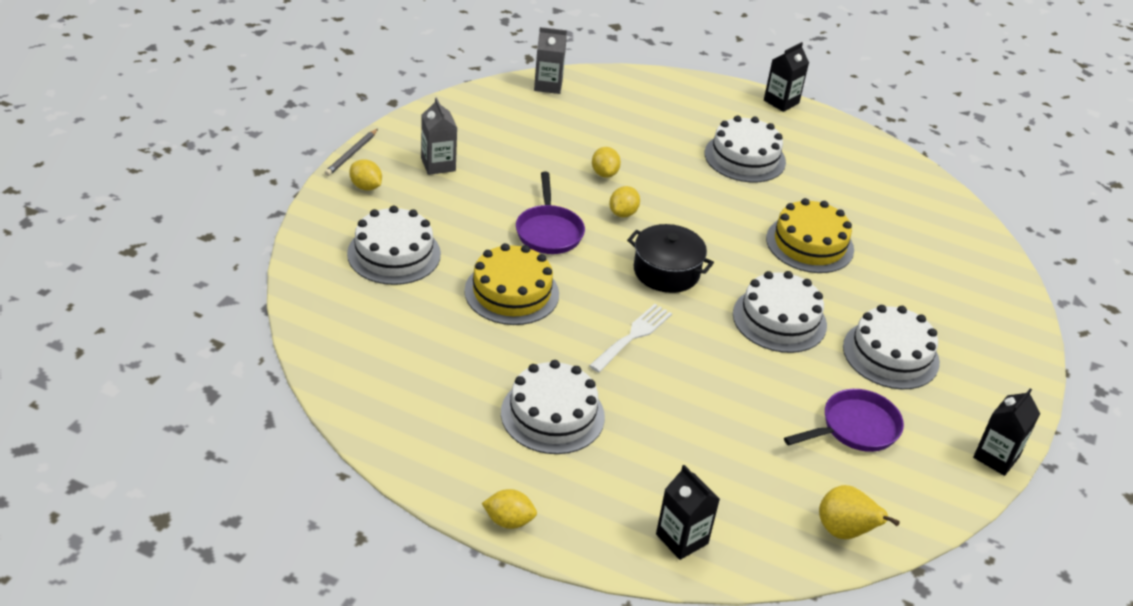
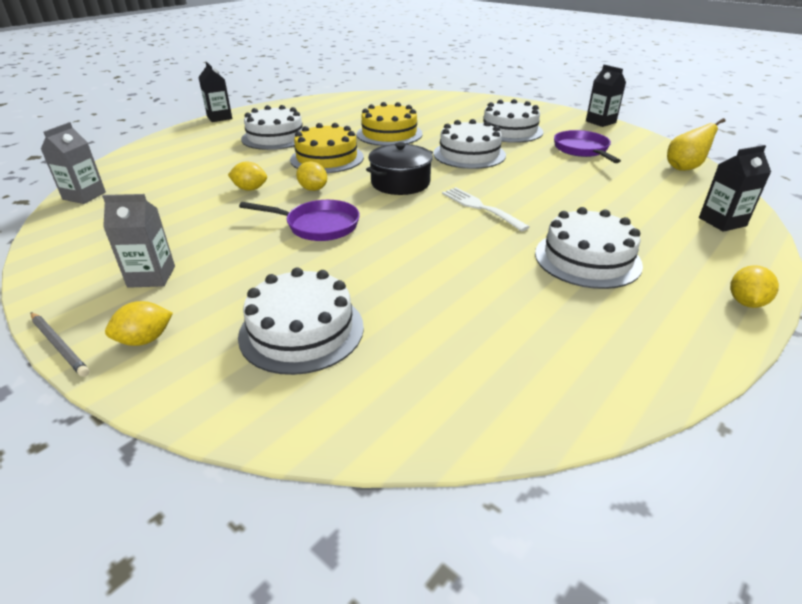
camera: 70 degrees left, 5 degrees down
(511, 292) = (404, 257): yellow cake -> yellow cake (327, 158)

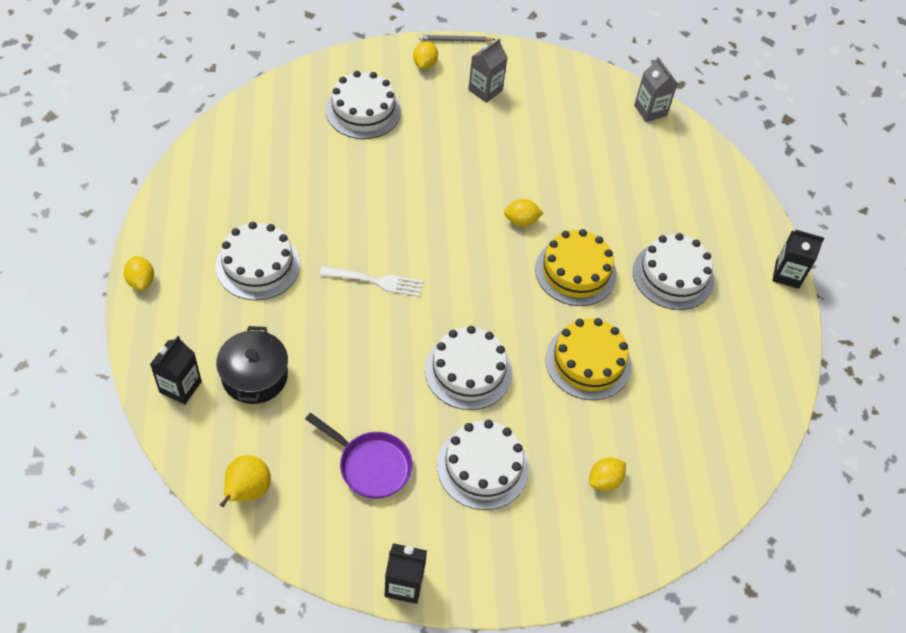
camera: 130 degrees right, 20 degrees up
(250, 189) = (563, 190): yellow lemon -> yellow lemon (604, 480)
(318, 226) = (459, 185): purple pan -> none
(400, 183) = (470, 275): black pot -> black pot (255, 376)

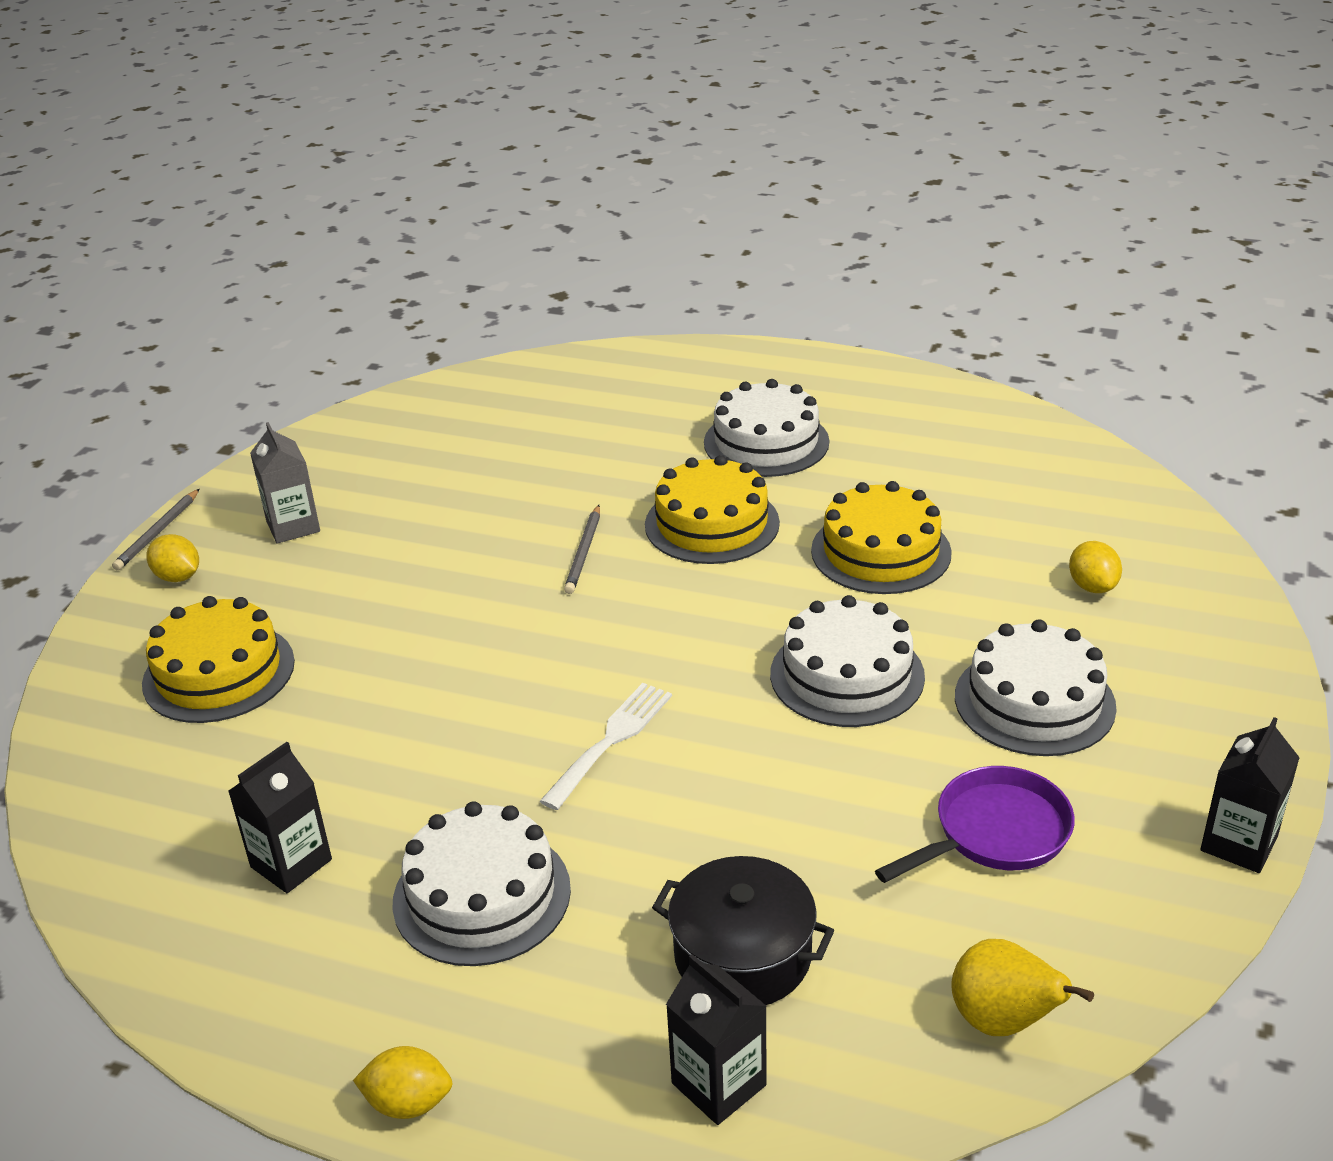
camera: 60 degrees left, 20 degrees down
(363, 111) = (219, 672): white cake -> yellow cake
(521, 221) = (584, 552): yellow lemon -> grey pencil
(650, 110) = (462, 388): grey carton -> none
(787, 274) = (812, 357): black carton -> black carton (291, 863)

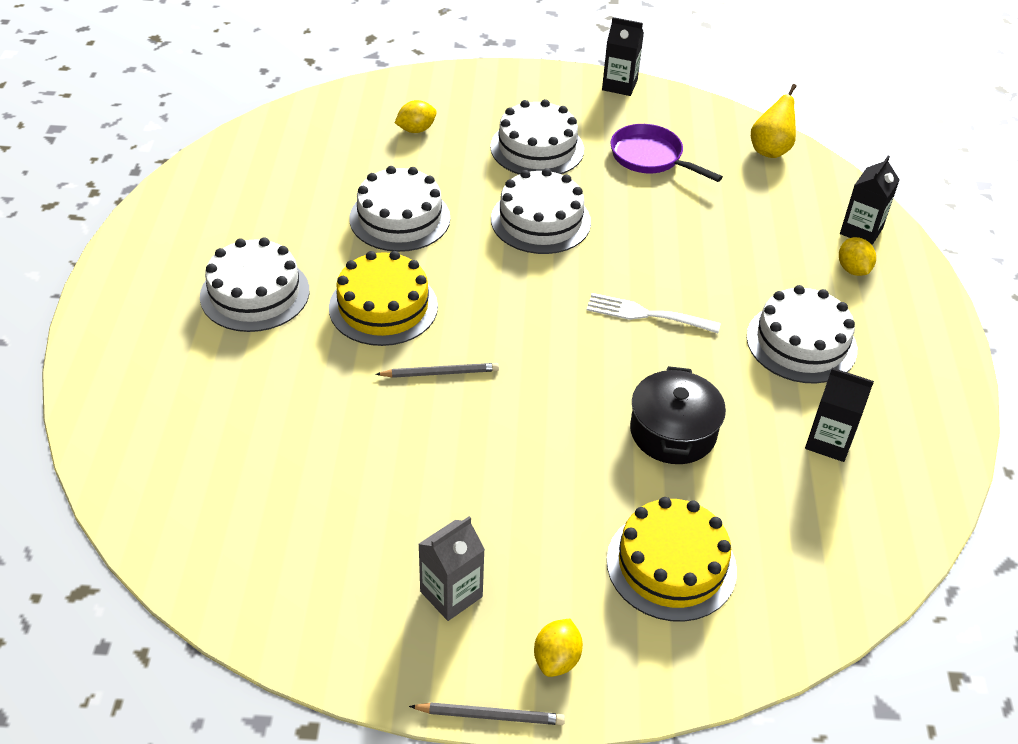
camera: 110 degrees left, 10 degrees up
(408, 1103) = (945, 335): yellow lemon -> yellow lemon (853, 269)
(742, 955) = (781, 234): black pot -> black pot (673, 432)
(881, 552) = (400, 218): yellow cake -> white cake

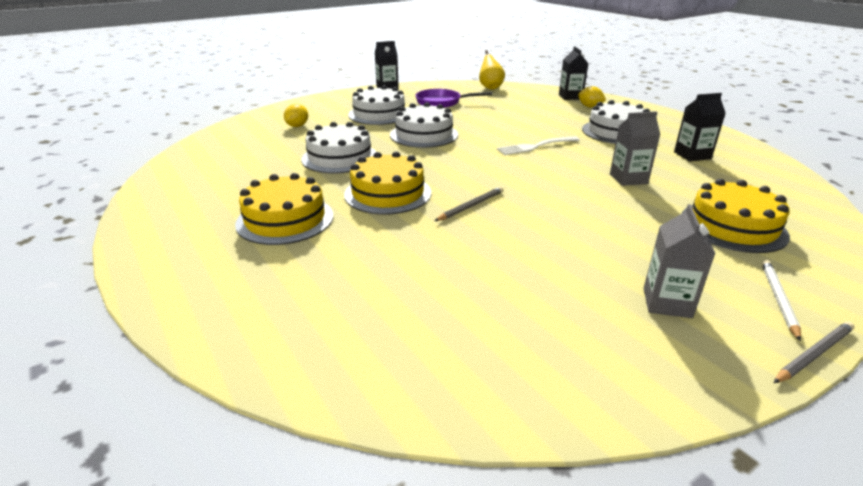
camera: 35 degrees left, 15 degrees down
(255, 293) = (285, 219): white cake -> yellow cake
(556, 659) = (778, 299): yellow lemon -> white pencil
(673, 432) = (628, 179): black pot -> grey carton

